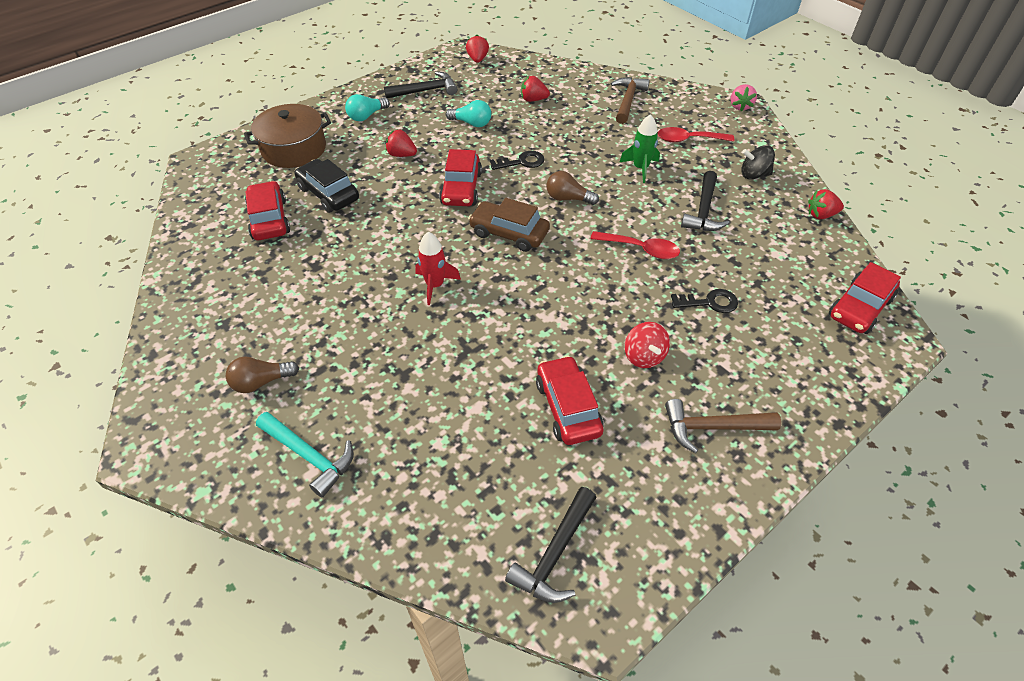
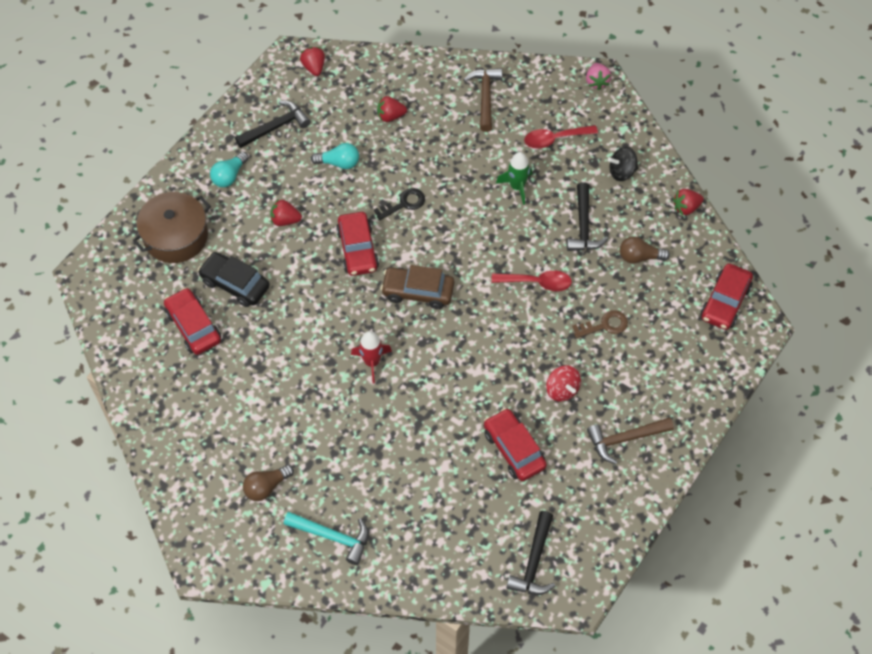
camera: 15 degrees left, 10 degrees up
(568, 198) = (459, 239): brown light bulb -> brown light bulb (639, 257)
(709, 302) = (605, 325): black key -> brown key

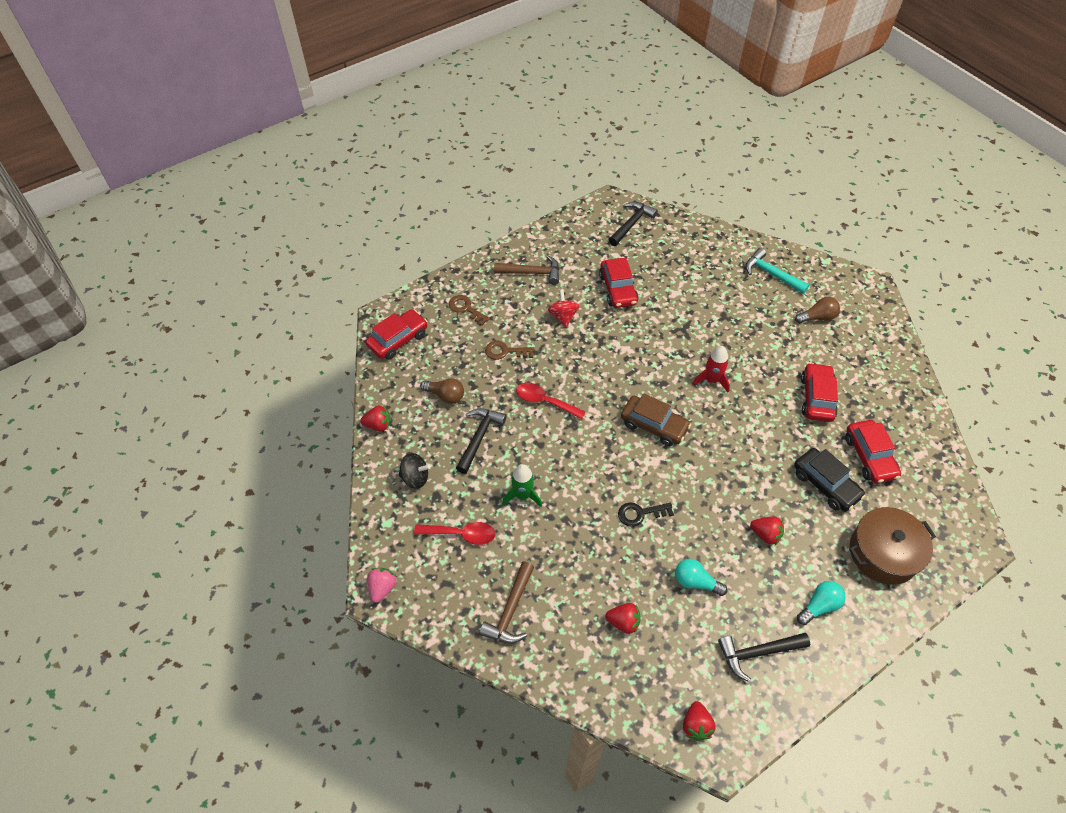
camera: 160 degrees left, 5 degrees down
(358, 249) = (699, 481): red car -> red car (816, 398)
(675, 364) = (466, 308): none -> brown key

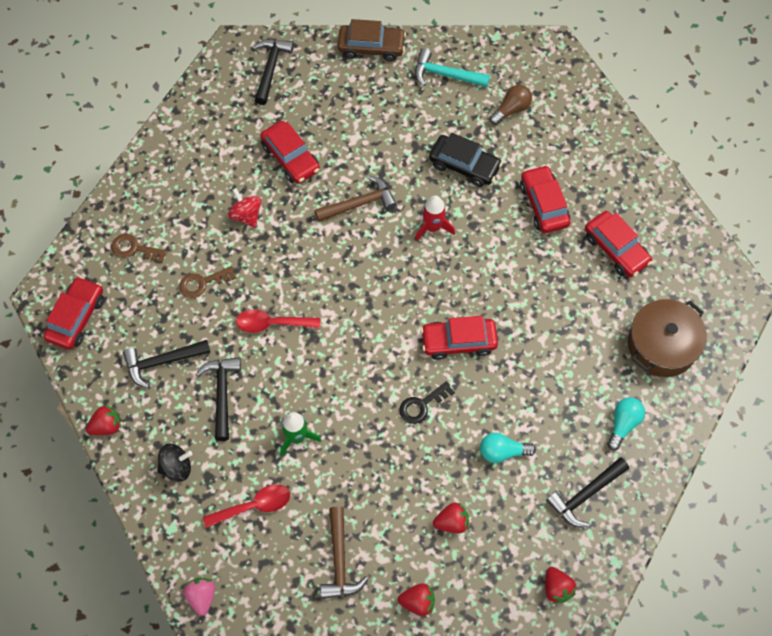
camera: 25 degrees left, 10 degrees up
(445, 395) = (162, 362): brown light bulb -> black hammer
(532, 273) = (187, 175): brown hammer -> brown hammer (359, 204)
(654, 425) = (395, 303): brown car -> brown car (371, 47)
(695, 476) = (458, 342): none -> red car
(765, 534) = (549, 374): red strawberry -> red strawberry (418, 602)
(825, 484) = (585, 297): black car -> black car (464, 165)

